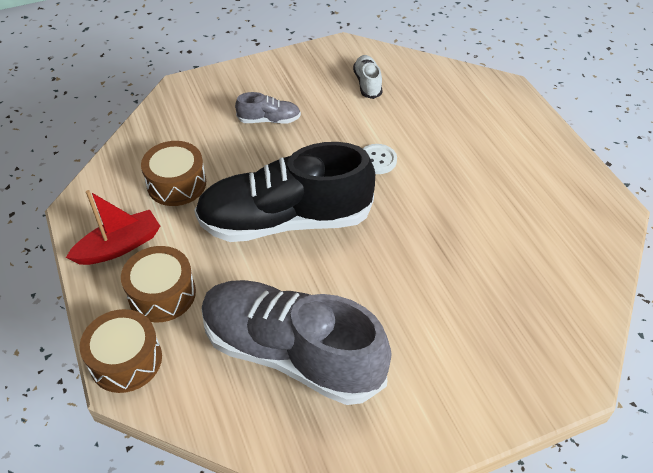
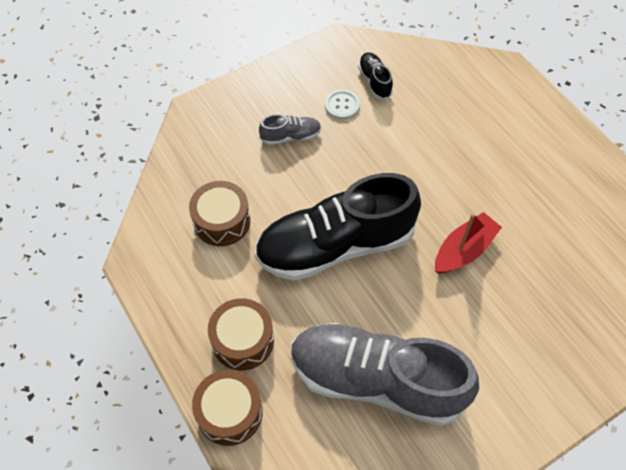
camera: 10 degrees left, 10 degrees up
(119, 246) = (187, 297): red boat -> red boat (464, 250)
(367, 83) = (374, 81): white shoe -> black shoe
(377, 160) = (404, 167): white button -> white button (342, 105)

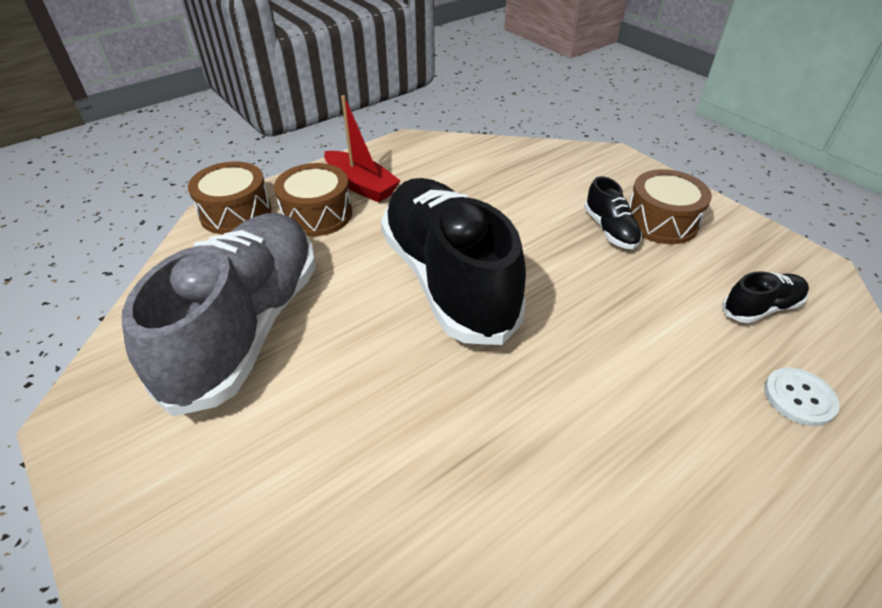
camera: 85 degrees right, 15 degrees down
(222, 221) = (467, 188): brown drum -> brown drum (661, 221)
(291, 136) = (610, 229): grey shoe -> black shoe
(342, 105) = (689, 274): white button -> white button (799, 398)
(464, 250) = (459, 431): red boat -> red boat (361, 185)

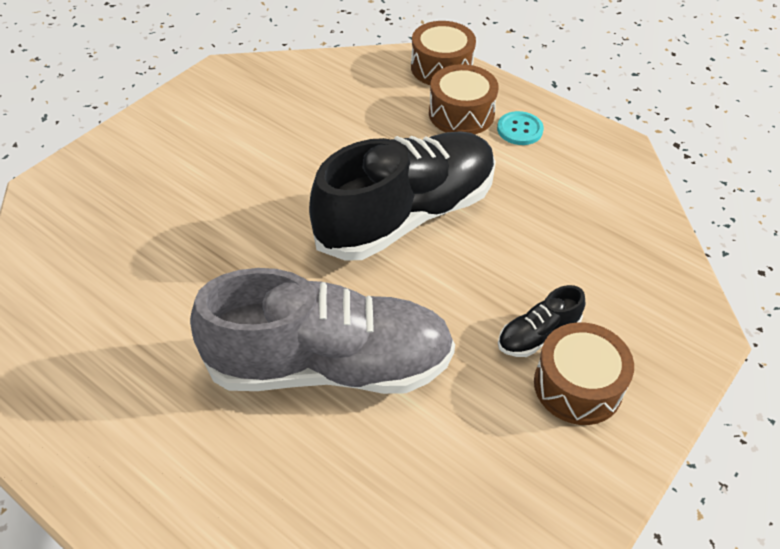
camera: 75 degrees right, 5 degrees up
(247, 326) = (314, 116): grey shoe -> grey shoe (330, 365)
(361, 185) = (519, 130): red boat -> turquoise button
(760, 308) = (453, 478): black shoe -> none
(799, 398) = (329, 495): white button -> none

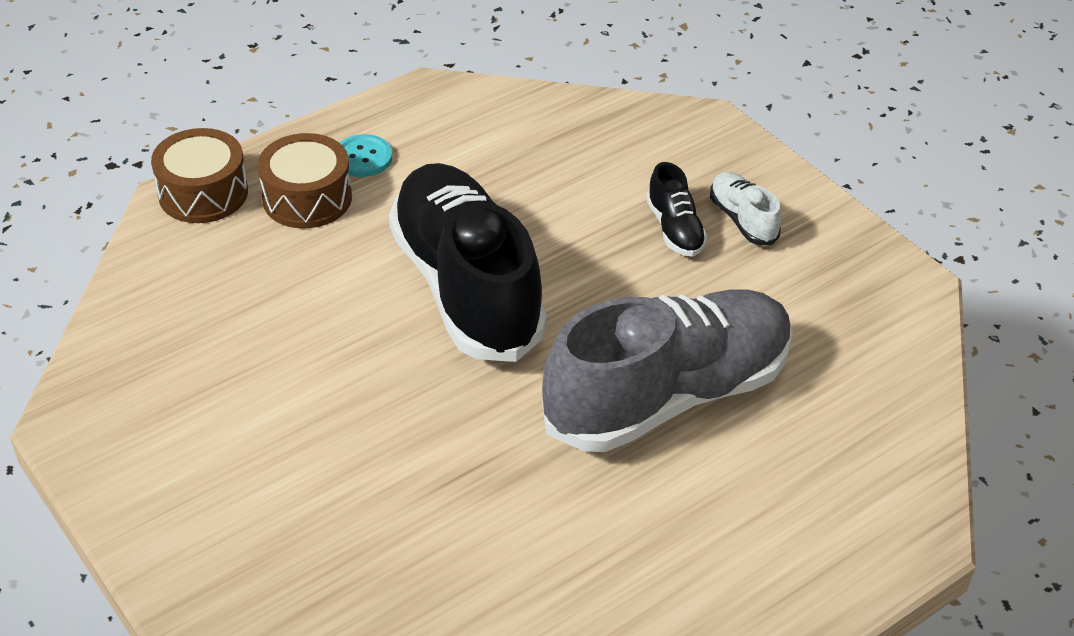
camera: 75 degrees left, 5 degrees down
(330, 365) = (668, 396): grey shoe -> grey shoe turned 45 degrees clockwise
(578, 385) = (742, 219): brown drum -> white shoe

